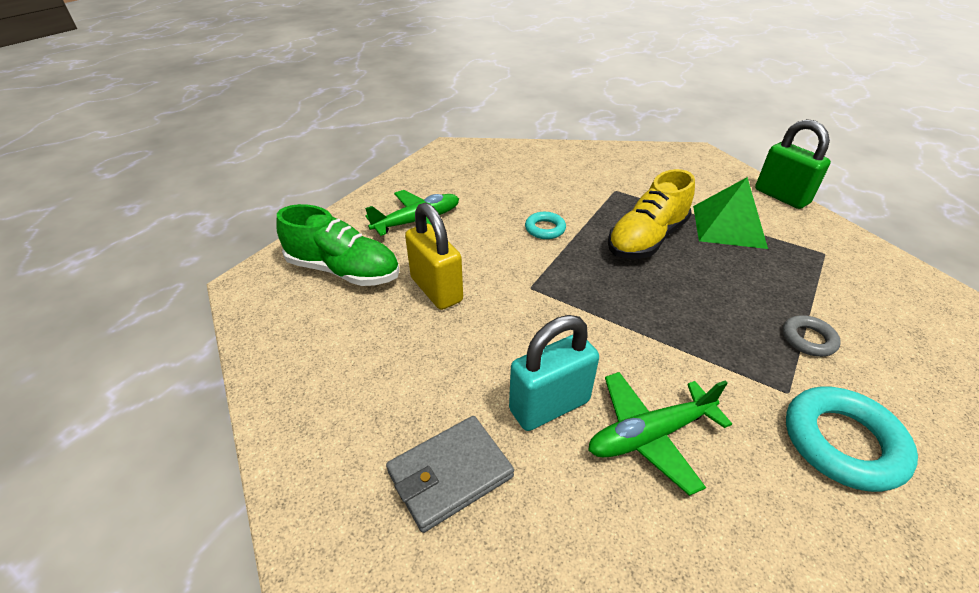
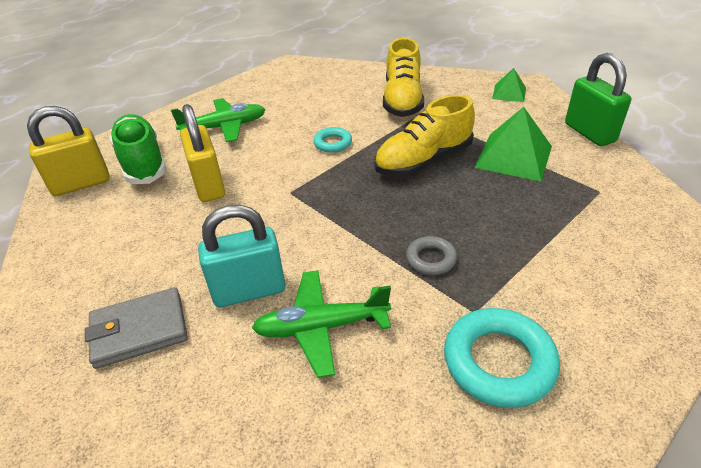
camera: 15 degrees right, 0 degrees up
(282, 304) = (81, 184): none -> yellow padlock
(344, 271) = (142, 162): green shoe -> green shoe turned 150 degrees counterclockwise
(589, 177) = (402, 100): none -> yellow shoe
(686, 163) = (509, 93): none -> green pyramid
(808, 339) = (526, 268): grey ring -> grey ring (431, 259)

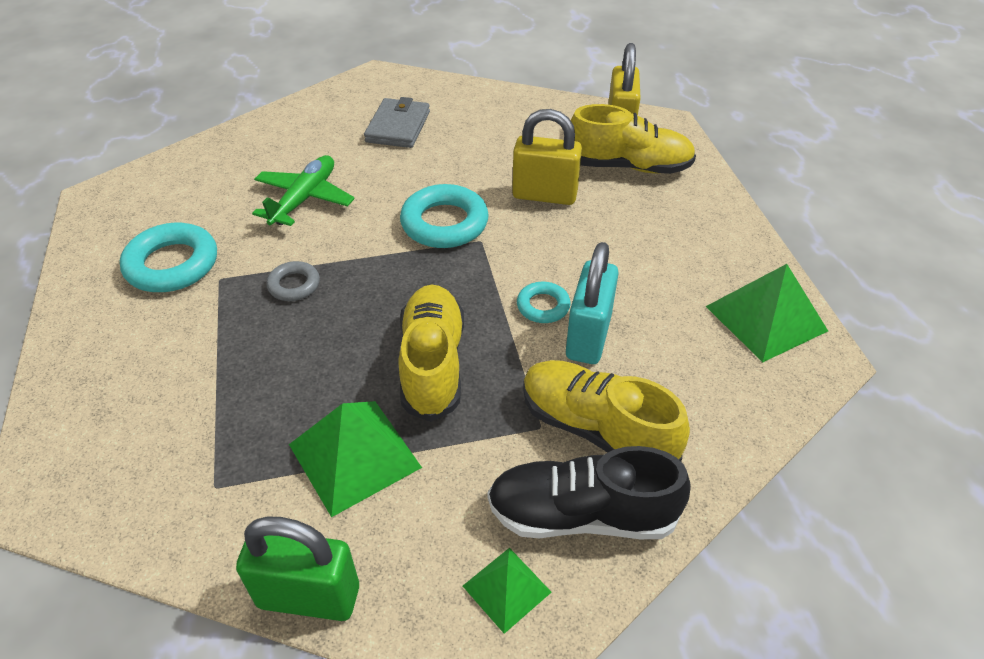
camera: 120 degrees right, 5 degrees up
(142, 162) = (628, 166): green shoe -> yellow shoe
(224, 127) = (659, 236): green plane -> none
(249, 291) = (379, 179): turquoise padlock -> turquoise padlock (588, 337)
(274, 81) = (765, 318): none -> green pyramid
(284, 218) = (444, 223): none -> turquoise ring
(452, 89) = (581, 515): none -> black shoe

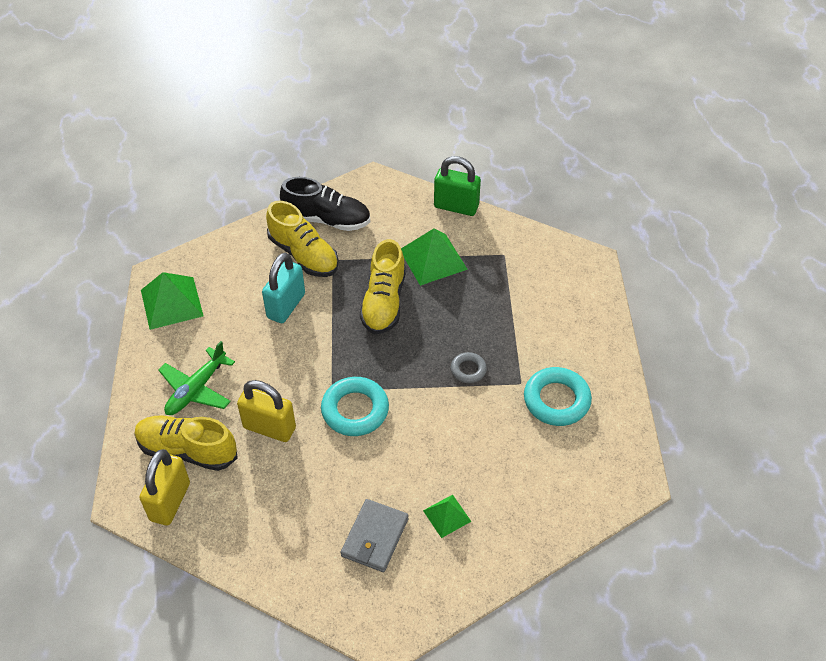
camera: 170 degrees left, 5 degrees up
(304, 199) = (462, 453): green plane -> green plane (196, 389)
(507, 589) = (370, 198): green pyramid -> green pyramid (447, 516)
(543, 306) = (306, 330): turquoise ring -> none

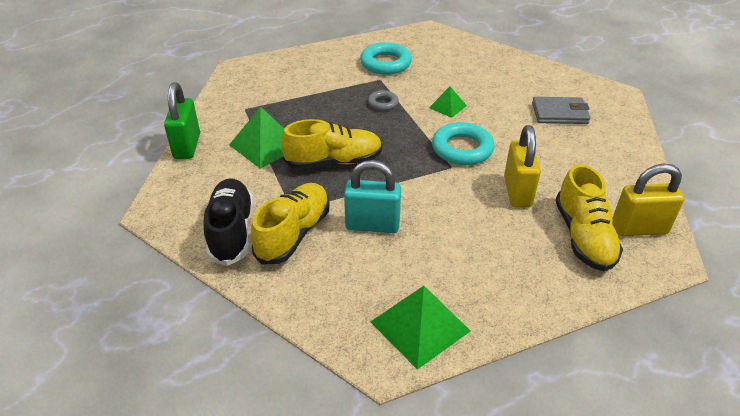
camera: 110 degrees left, 10 degrees down
(196, 389) = (516, 256): green plane -> none
(447, 516) = (515, 88): green pyramid -> green pyramid (447, 106)

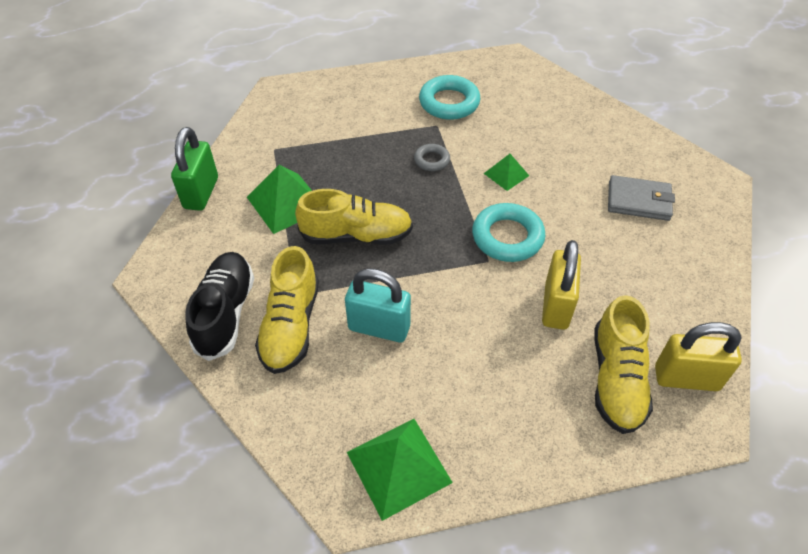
camera: 10 degrees right, 10 degrees up
(294, 233) = (291, 326): yellow shoe -> yellow shoe turned 150 degrees clockwise

